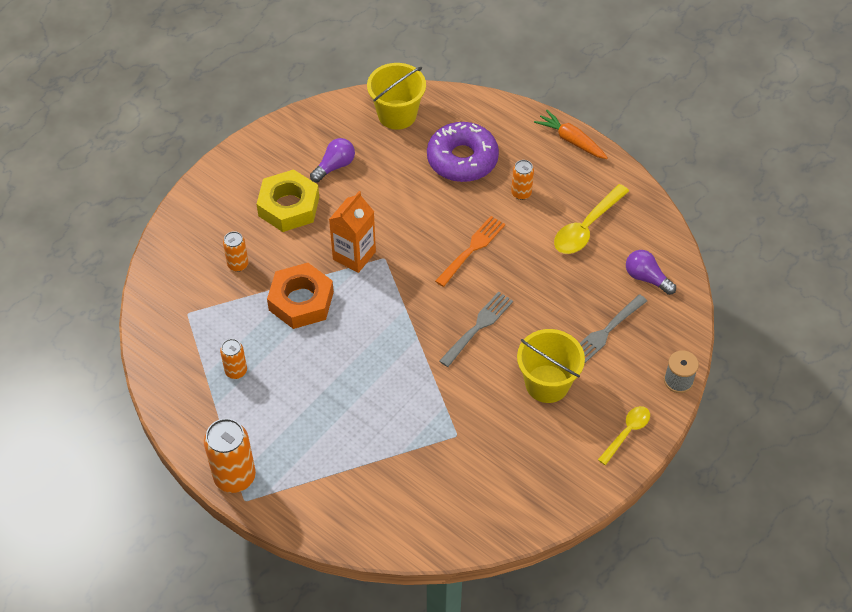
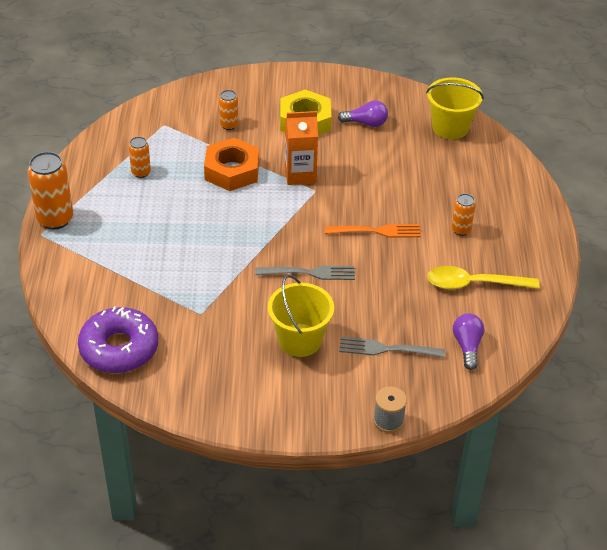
camera: 50 degrees right, 10 degrees down
(462, 159) = (452, 182): purple donut -> purple donut (119, 348)
(571, 140) = (547, 230): orange carrot -> none
(626, 433) = (303, 414): yellow spoon -> none

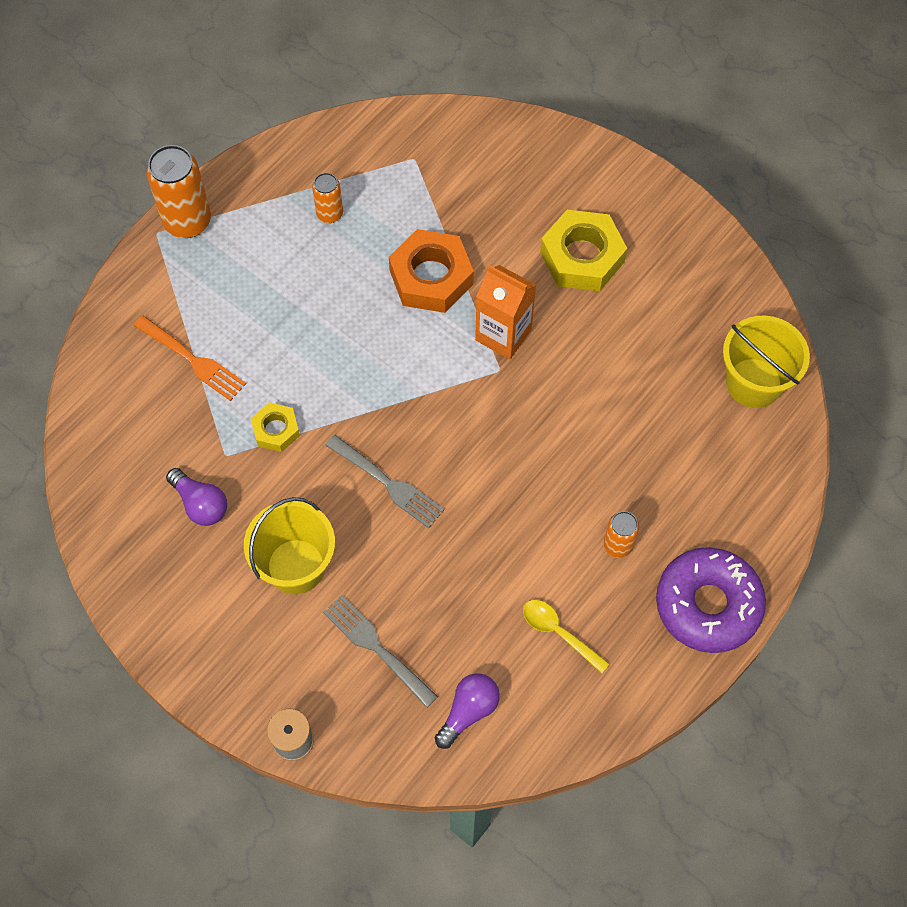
camera: 40 degrees right, 20 degrees up
(119, 348) = (108, 442): purple donut -> purple donut (708, 605)
(218, 285) = (276, 430): none -> yellow nut
(229, 125) = (487, 206): orange can -> none
(366, 123) = (653, 307): purple light bulb -> purple light bulb (200, 504)
(376, 231) = (515, 477): orange fork -> orange fork (192, 359)
(474, 284) = (559, 633): yellow spoon -> yellow spoon, size x0.64

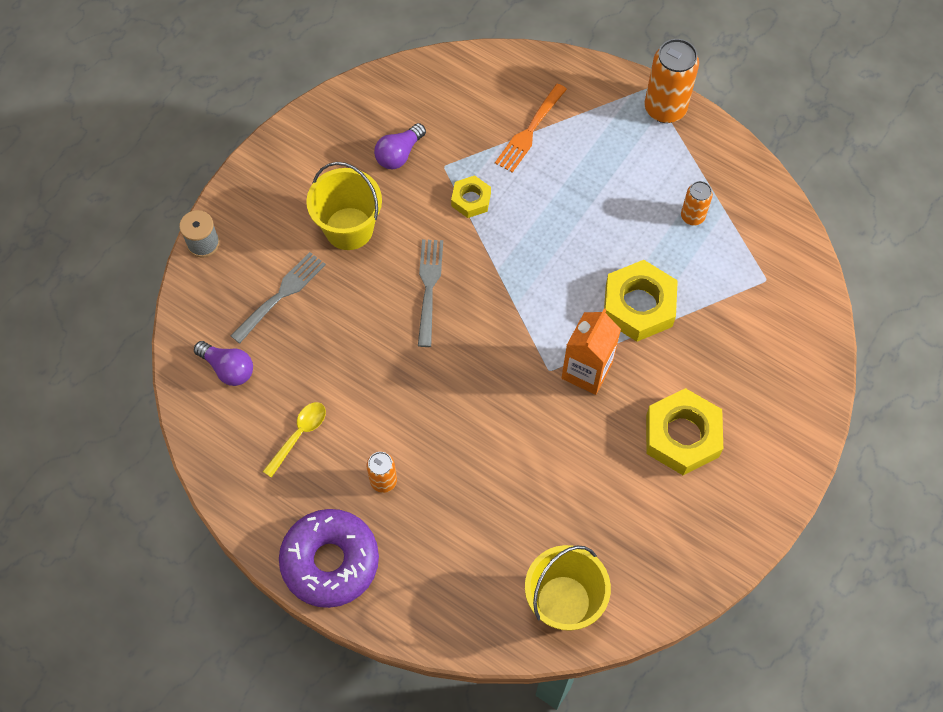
camera: 85 degrees right, 0 degrees up
(387, 483) = (429, 288): grey fork -> grey fork turned 150 degrees clockwise
(431, 277) = (638, 305): orange nut -> yellow nut

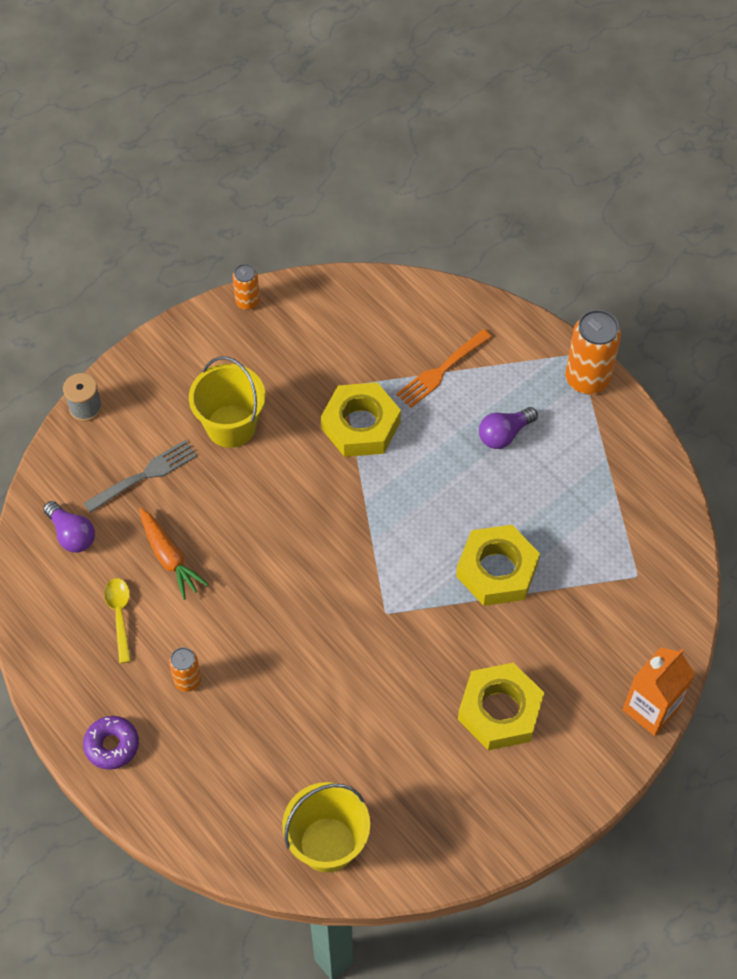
camera: 15 degrees right, 5 degrees down
(299, 435) = (120, 616): yellow spoon -> yellow spoon turned 60 degrees counterclockwise
(329, 368) = (169, 557): none -> orange carrot
(330, 561) = (112, 745): purple donut -> purple donut, size x0.55
(399, 154) = (303, 364): purple light bulb -> purple light bulb (504, 434)
(429, 288) = (291, 503): grey fork -> none
(471, 199) = (361, 425): yellow nut -> yellow nut, size x1.82
(586, 371) = (423, 622): orange carton -> orange carton (651, 709)
(692, 216) = (580, 494): orange can -> orange can (247, 302)

